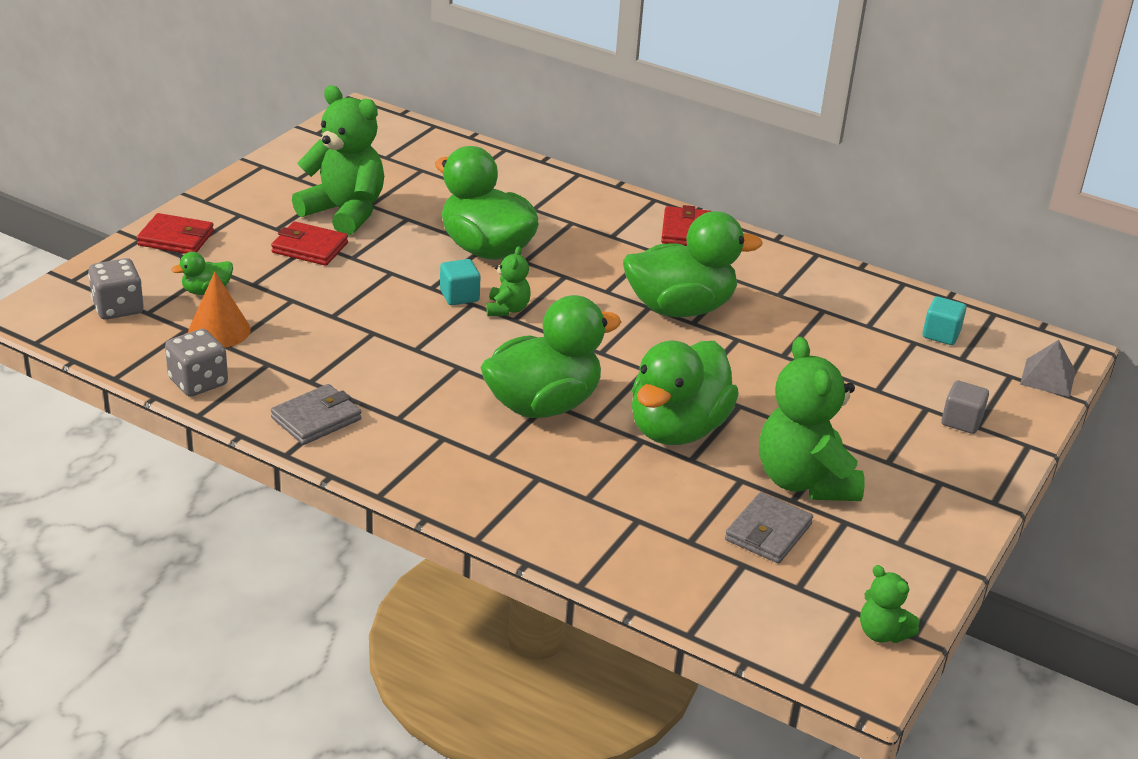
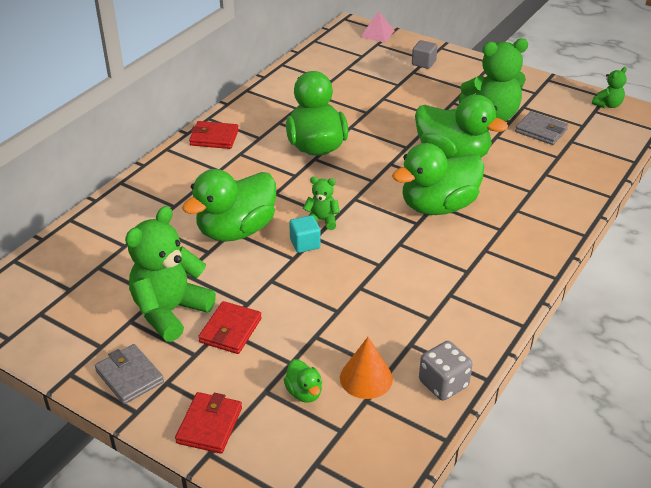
camera: 85 degrees left, 5 degrees up
(118, 308) = (336, 453): grey dice -> none
(316, 419) = (477, 312): grey wallet -> grey wallet (129, 376)
(543, 405) = (438, 206): green duck -> green duck turned 90 degrees counterclockwise
(941, 334) = (338, 59): turquoise cube -> none
(1047, 377) = (377, 34): grey pyramid -> pink pyramid

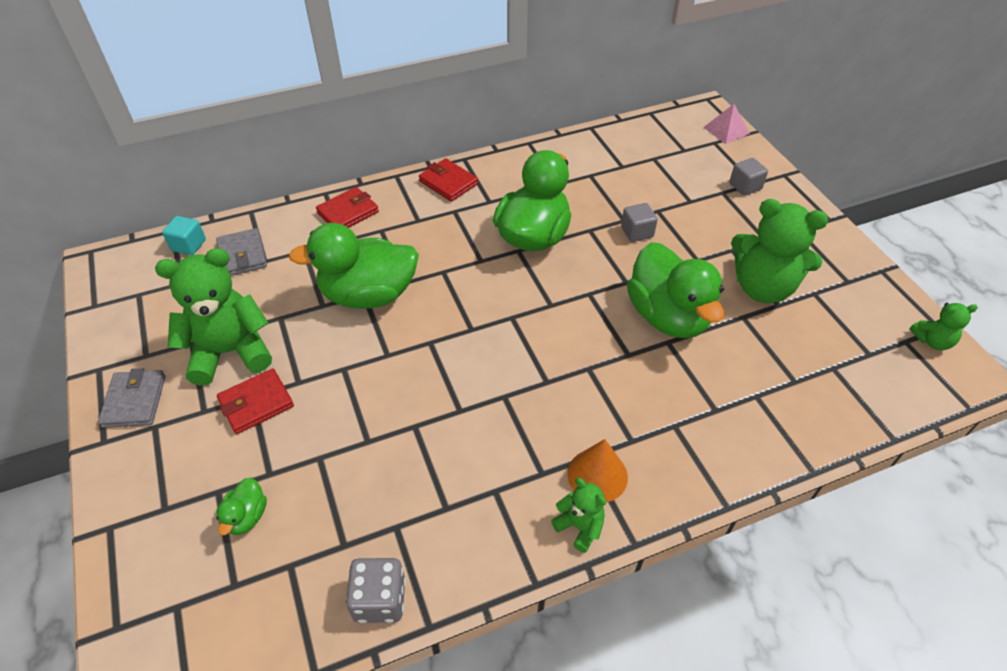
camera: 35 degrees right, 10 degrees up
(209, 425) = (139, 497): red wallet -> red wallet (348, 212)
(305, 243) = (414, 344): turquoise cube -> turquoise cube (188, 245)
(322, 220) = (455, 326): green teddy bear -> green teddy bear (580, 526)
(366, 378) = (315, 539): orange cone -> orange cone (597, 475)
(383, 116) = (637, 232): none -> grey cube
(438, 206) = (589, 373): green duck -> none
(541, 131) = (806, 336): grey wallet -> grey wallet (242, 255)

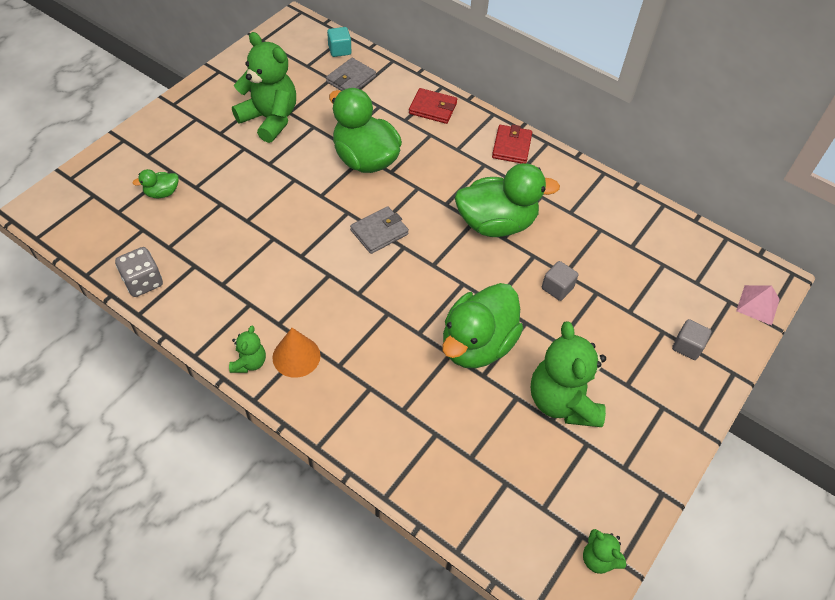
camera: 55 degrees right, 5 degrees up
(135, 401) = (207, 100): grey wallet -> grey wallet (379, 232)
(256, 403) = (240, 153): red wallet -> none

